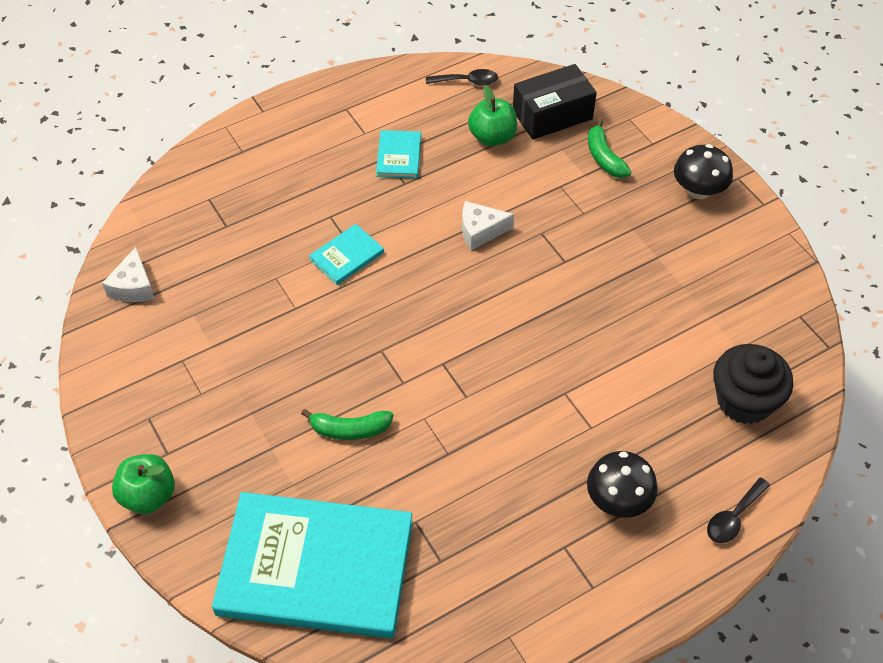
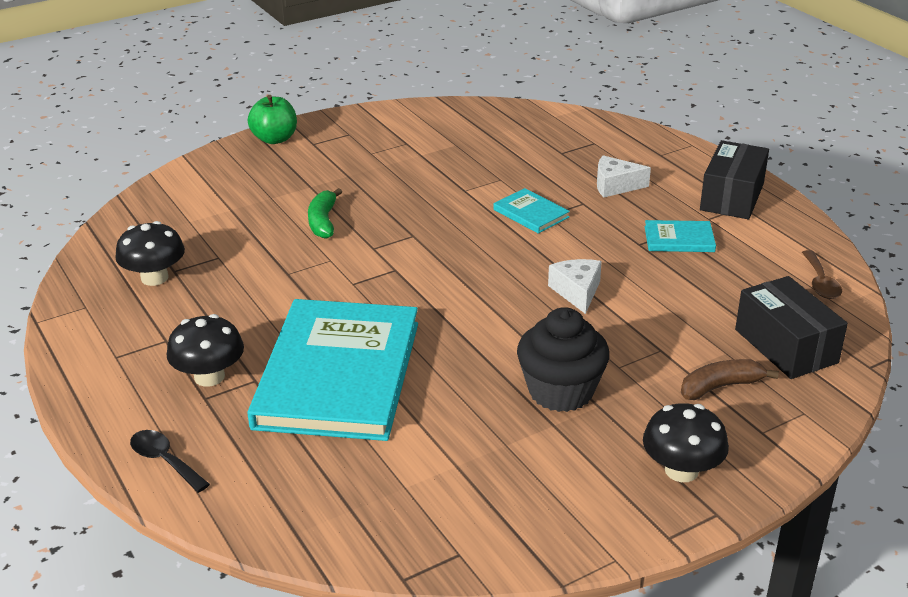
camera: 90 degrees right, 20 degrees down
(133, 286) = (486, 118): white cheese -> white cheese (615, 186)
(316, 568) = (187, 211): turquoise book -> turquoise book (338, 374)
(329, 112) = (732, 197): none -> black box
(455, 577) = (154, 278): none -> black mushroom
(467, 81) = (820, 283): black spoon -> brown spoon
(492, 137) = (729, 300): green apple -> none
(604, 157) = (720, 387): green banana -> brown banana
(744, 401) = (323, 484): black cupcake -> black cupcake (561, 391)

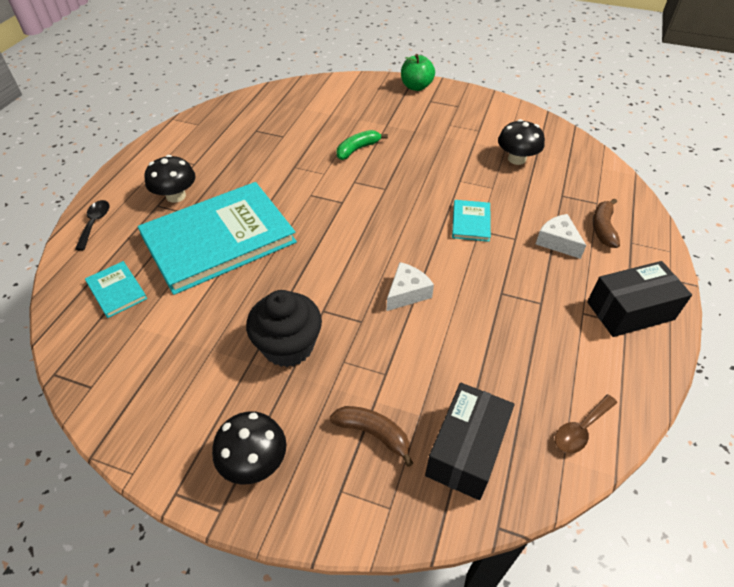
camera: 50 degrees right, 15 degrees up
(154, 278) = (242, 128): black mushroom -> black mushroom (516, 159)
(628, 157) = (603, 228): none -> brown banana
(679, 239) = (534, 311): turquoise book -> turquoise book (116, 290)

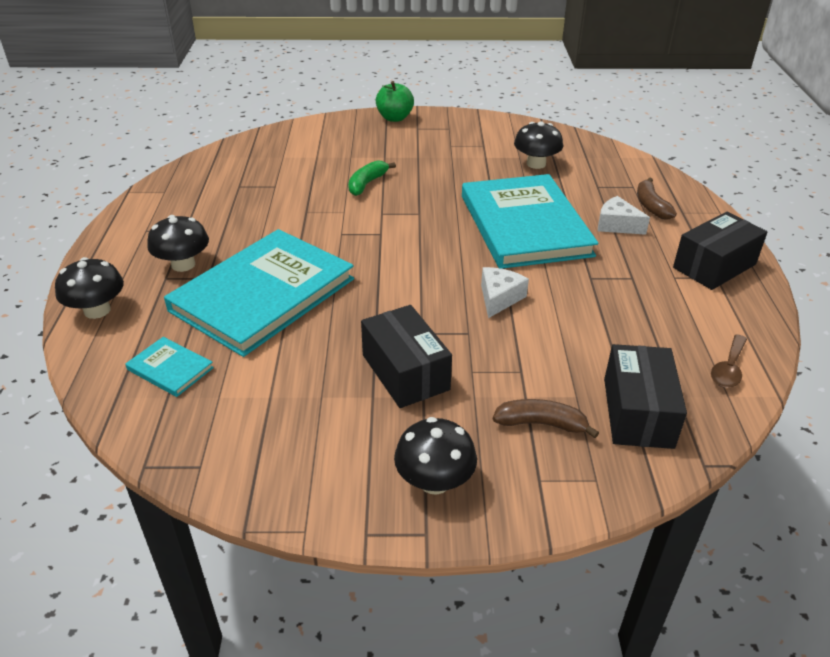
camera: 20 degrees left, 10 degrees down
(95, 223) = (97, 310): black spoon -> black mushroom
(288, 346) = (405, 372): black cupcake -> black box
(471, 222) = (524, 225): turquoise book -> turquoise book, size x2.44

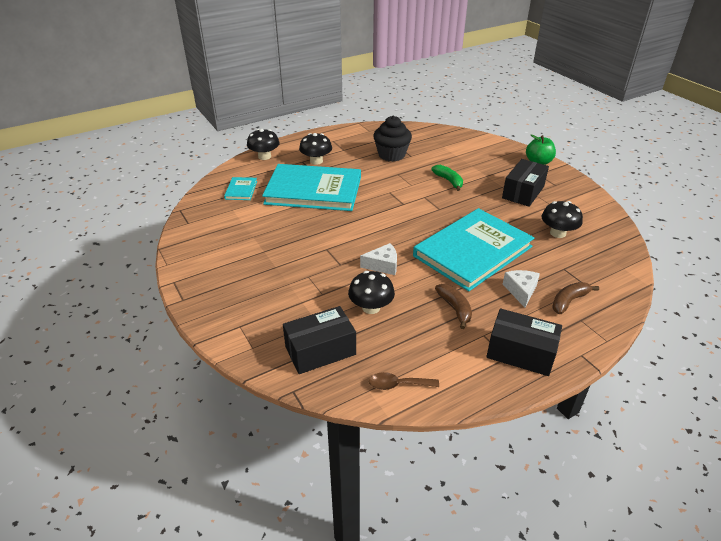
camera: 60 degrees right, 0 degrees up
(253, 198) = (391, 155): none -> black cupcake
(367, 184) = (449, 181): green banana -> green banana turned 60 degrees clockwise
(405, 372) = (289, 254): black box -> black box (523, 192)
(434, 481) = (217, 291): black mushroom -> black mushroom (371, 307)
(541, 424) = (283, 314): brown banana -> brown banana (455, 308)

